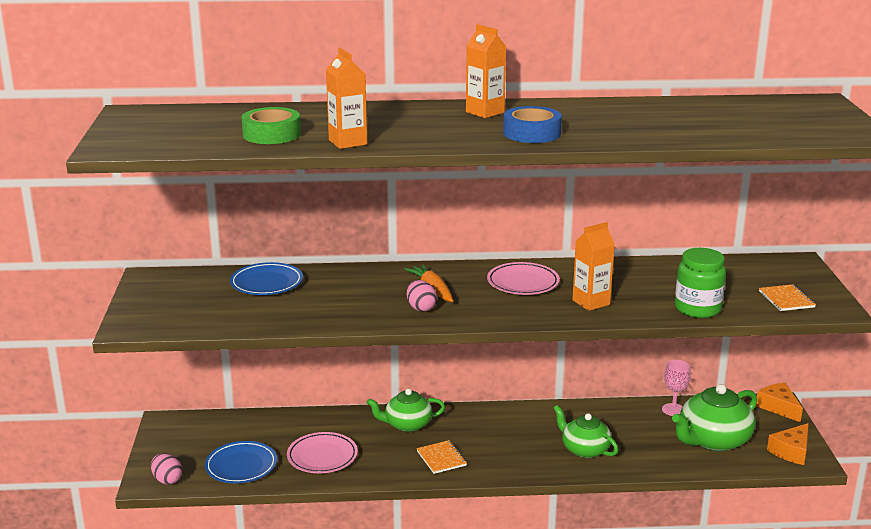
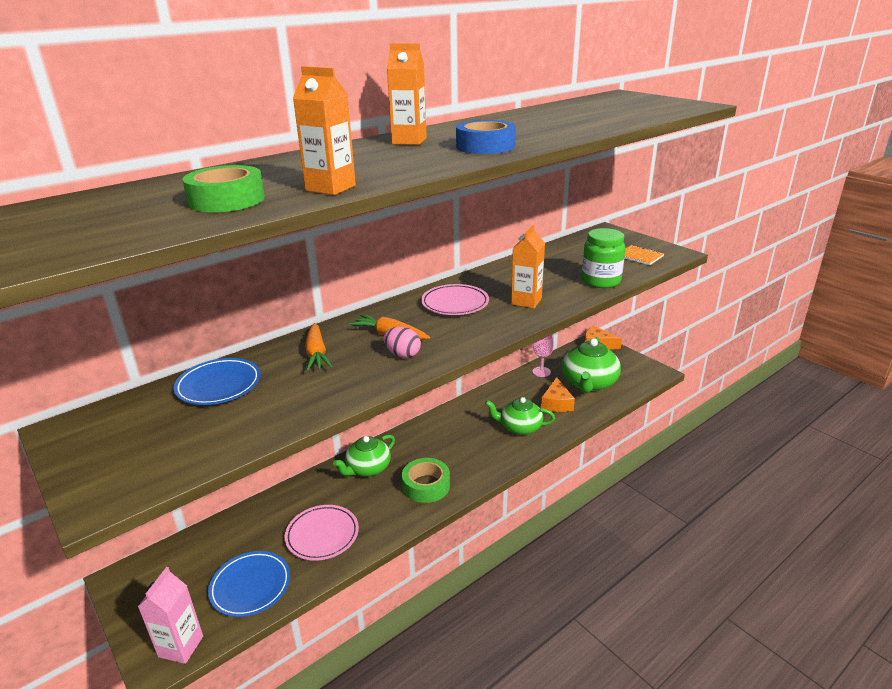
camera: 35 degrees left, 5 degrees up
(167, 480) = (181, 646): pink egg -> pink carton
(358, 285) = (316, 354): none -> orange carrot
(441, 458) = (426, 485): orange notebook -> green tape
(791, 451) = (639, 371): orange cheese -> orange cheese (556, 403)

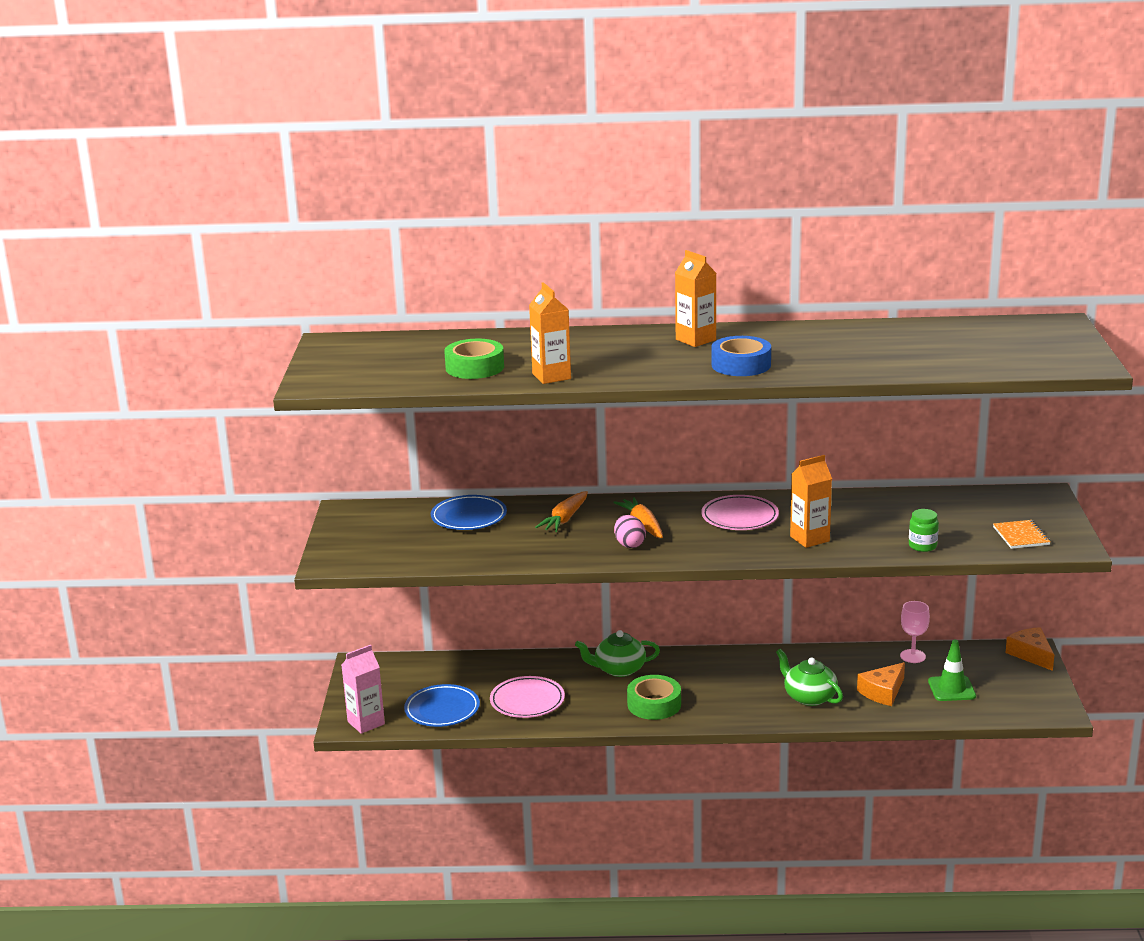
camera: 40 degrees right, 5 degrees down
(589, 383) = (951, 689): green teapot -> green traffic cone
(600, 281) = (922, 546): green jar -> green jar, size x0.58

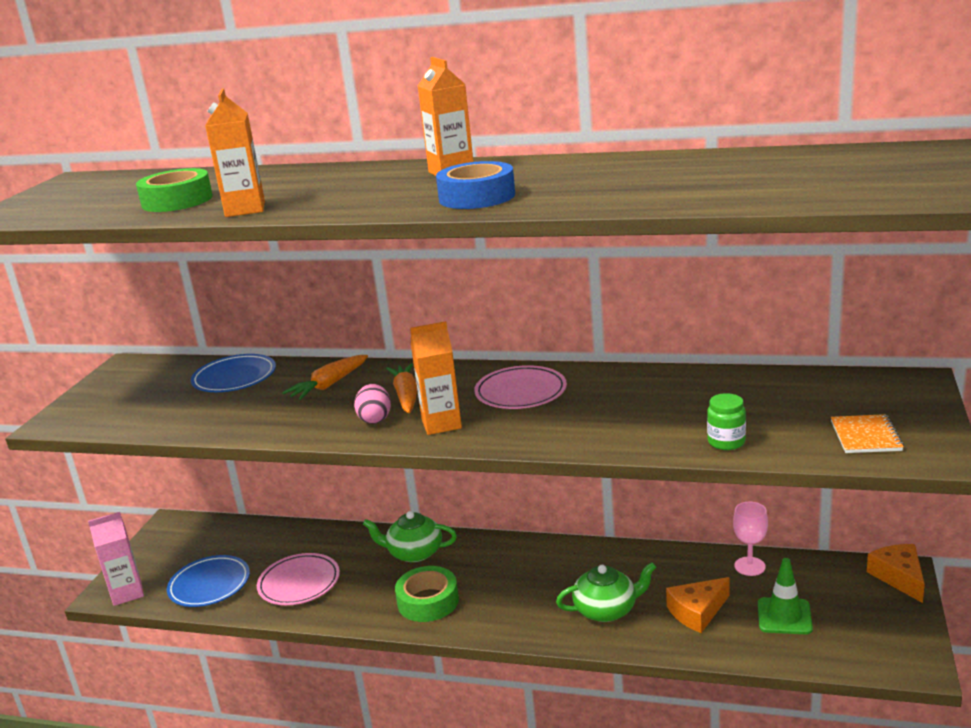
camera: 15 degrees right, 0 degrees up
(809, 539) = (587, 424): orange carton -> orange carton (441, 424)
(809, 697) = (606, 610): green teapot -> green teapot turned 105 degrees clockwise

